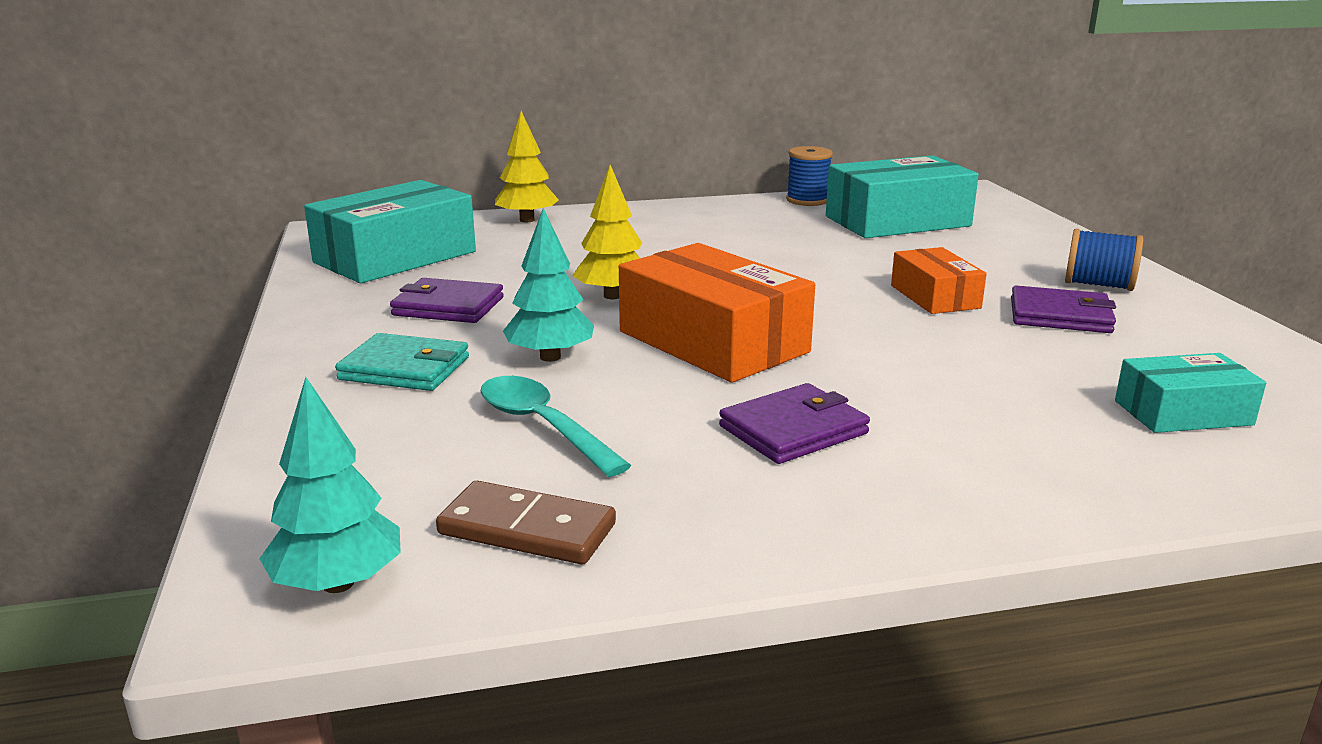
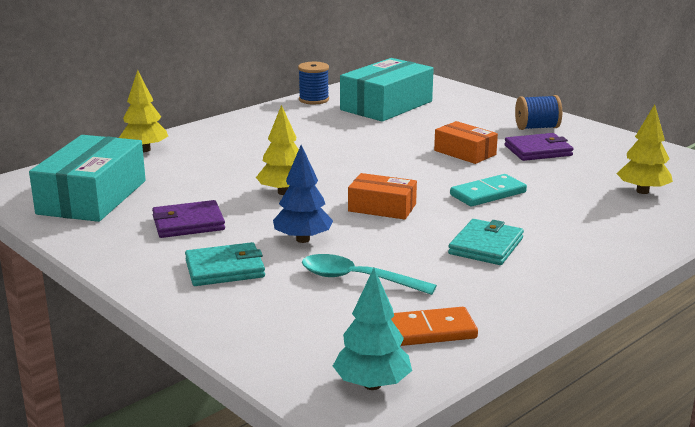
camera: 30 degrees left, 0 degrees up
(527, 529) = (426, 331): brown domino -> orange domino
(550, 357) = (303, 239): turquoise tree -> blue tree
(713, 342) = (382, 207): orange box -> orange box, size x0.56
(793, 430) = (486, 246): purple wallet -> turquoise wallet
(897, 358) = (488, 194): none -> turquoise domino
(1182, 413) = (642, 191): turquoise box -> yellow tree

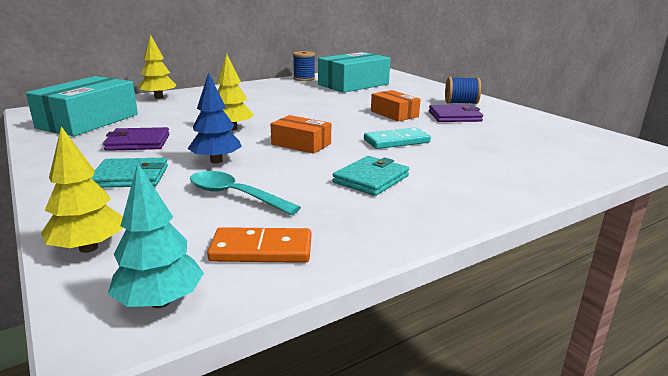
camera: 10 degrees right, 0 degrees up
(642, 191) = (535, 149): yellow tree -> yellow tree (88, 248)

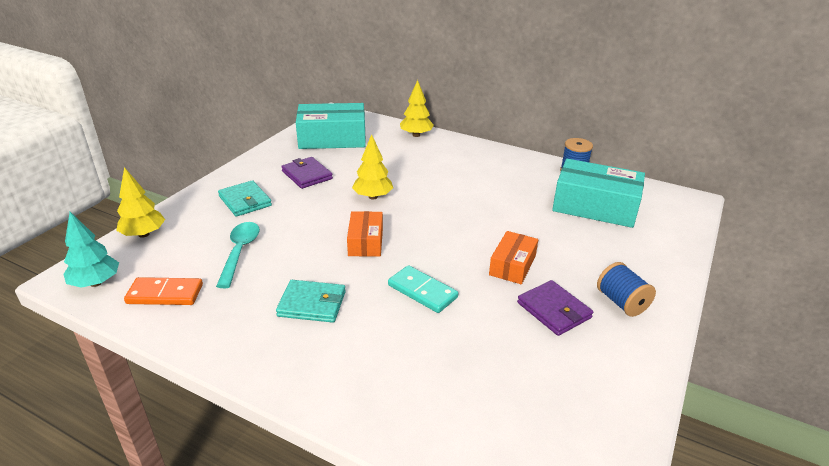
camera: 60 degrees right, 10 degrees up
(216, 161) = (296, 219): blue tree -> none
(261, 249) = (165, 294): orange domino -> orange domino turned 60 degrees counterclockwise

